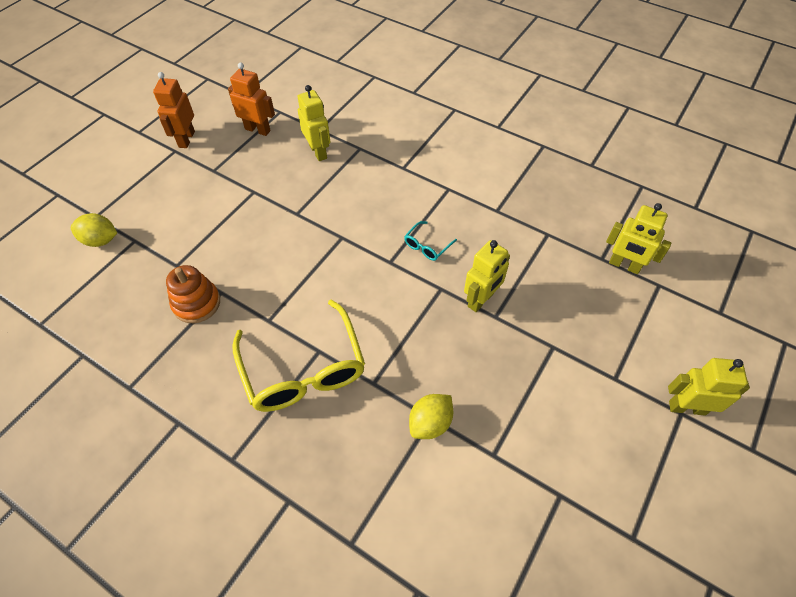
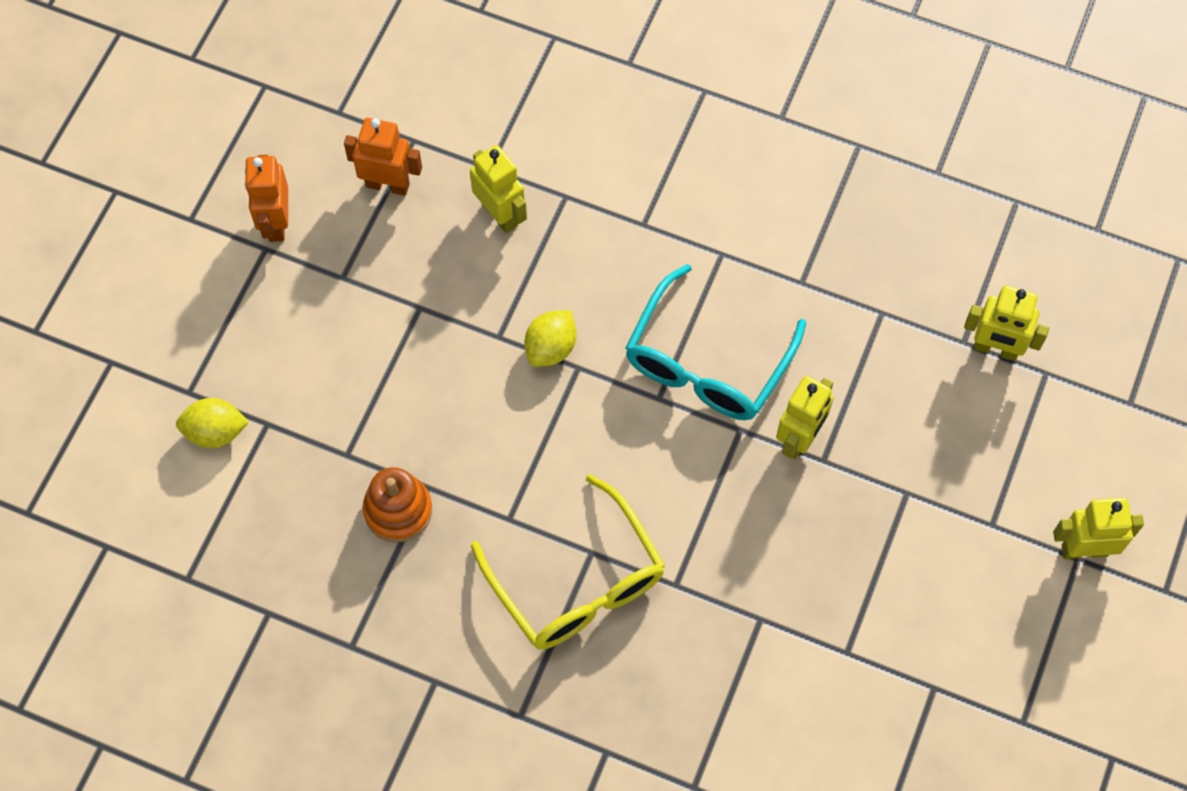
camera: 10 degrees left, 10 degrees up
(427, 246) = (707, 362): turquoise glasses -> turquoise glasses, size x2.35
(430, 423) = (760, 626): yellow lemon -> yellow lemon (551, 348)

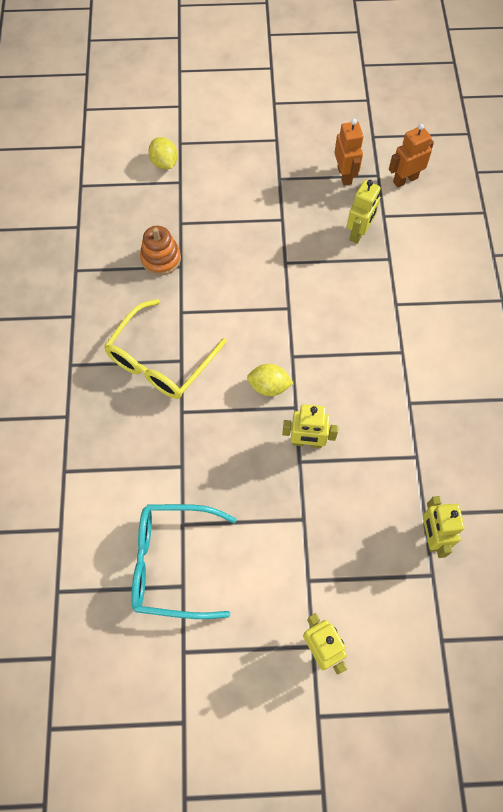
camera: 65 degrees right, 0 degrees up
(276, 223) = (293, 138): orange robot -> orange robot (405, 179)
(551, 348) = (293, 290): yellow lemon -> yellow lemon (269, 386)
(707, 362) = (328, 372): turquoise glasses -> turquoise glasses (172, 563)

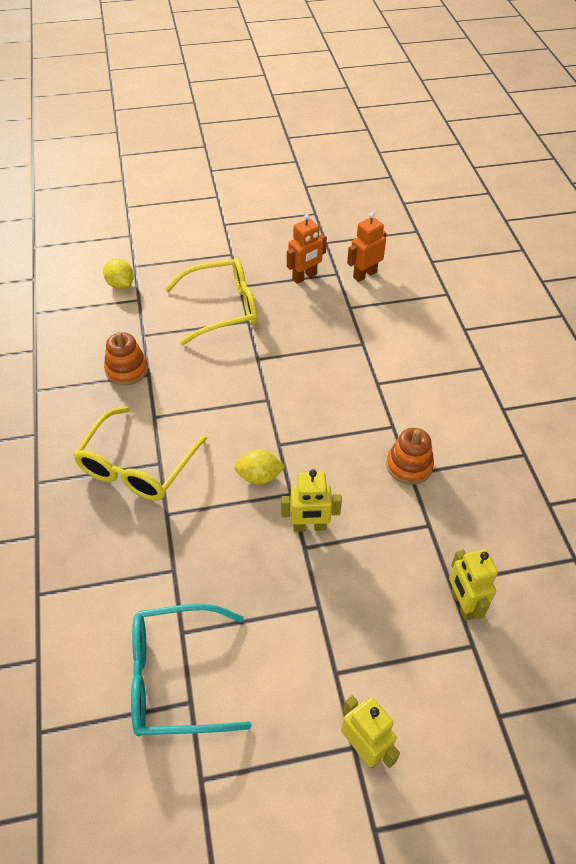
camera: 10 degrees left, 15 degrees down
(259, 202) = (222, 308): none -> yellow glasses
(344, 175) = (304, 277): orange robot -> orange robot turned 75 degrees clockwise
(359, 233) = (328, 324): yellow robot -> none
(409, 394) = (409, 466): none -> orange stacking toy

